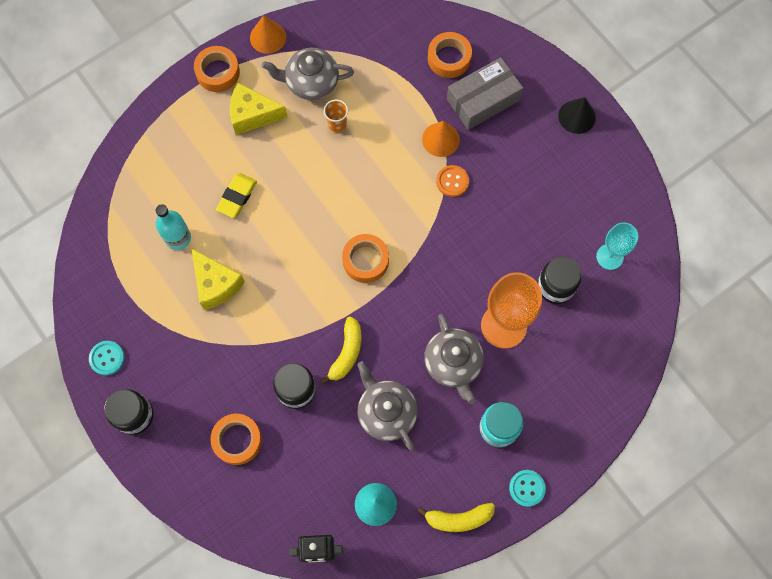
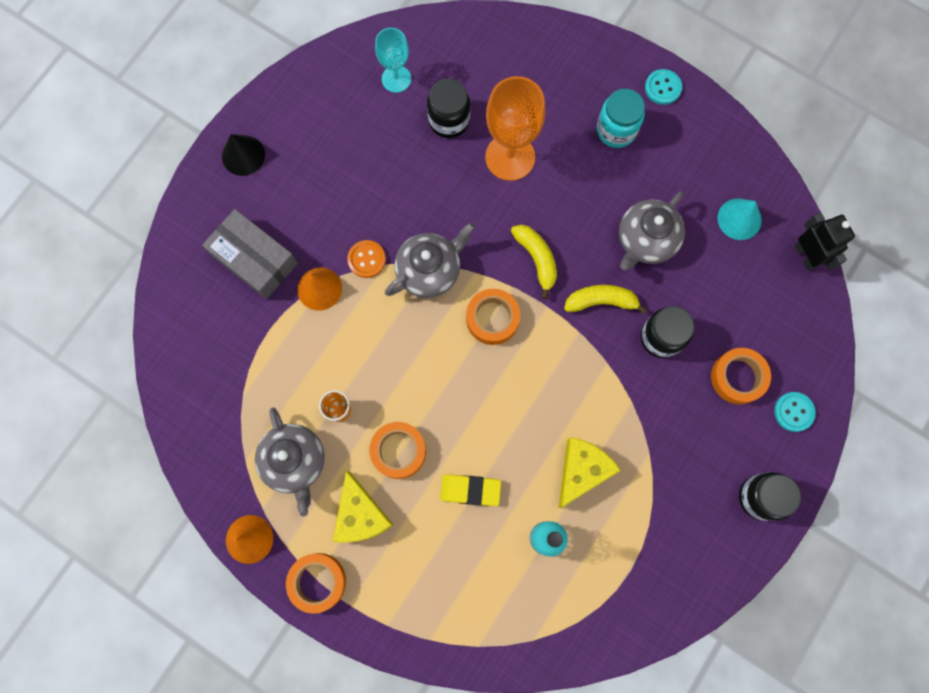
camera: 110 degrees left, 5 degrees up
(107, 358) = (713, 557): turquoise button -> turquoise button (793, 412)
(449, 58) = (212, 313): orange tape -> orange tape (398, 451)
(453, 363) = (569, 193): grey teapot -> grey teapot (430, 270)
(458, 519) = (718, 139): yellow banana -> yellow banana (537, 259)

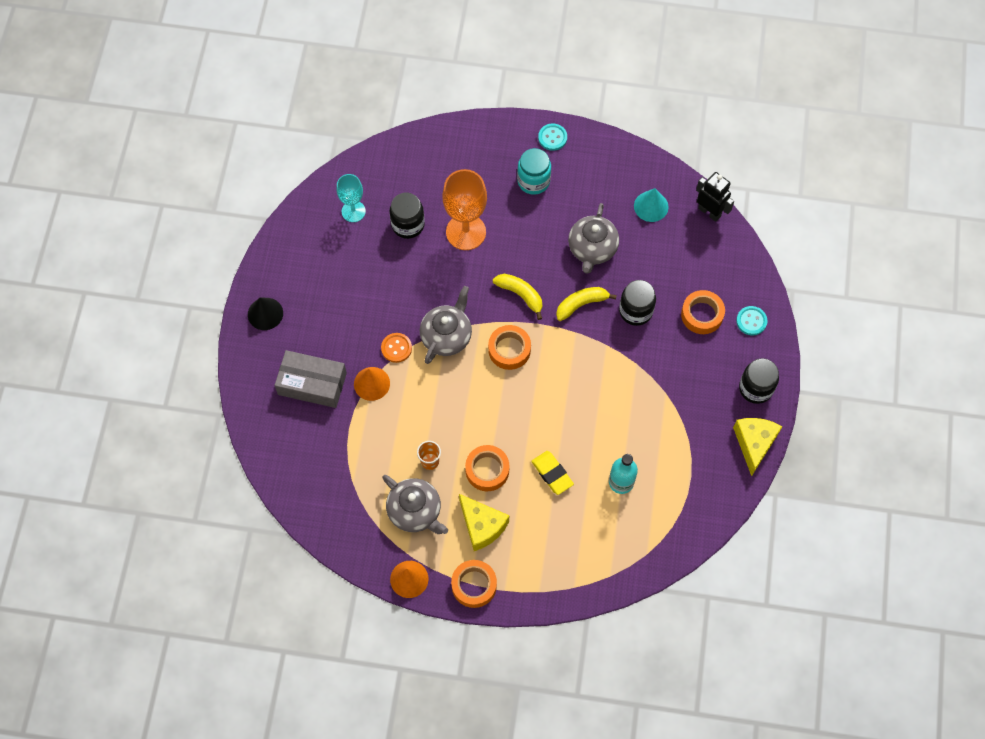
camera: 25 degrees left, 10 degrees down
(470, 490) = (552, 474): yellow eraser -> yellow eraser turned 75 degrees clockwise
(582, 471) = (624, 425): yellow cheese -> yellow cheese (754, 444)

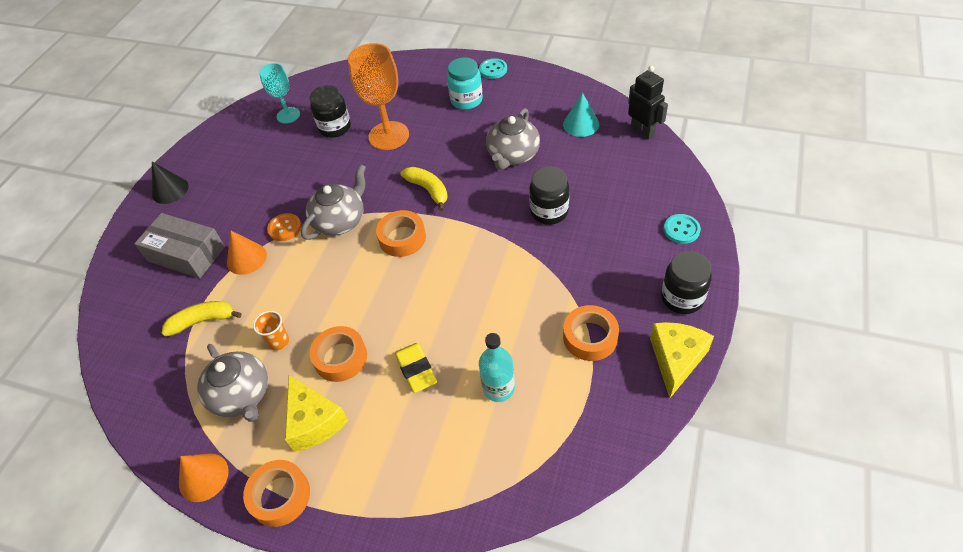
camera: 15 degrees right, 15 degrees down
(581, 304) = (490, 202): yellow banana -> yellow banana (203, 321)
(702, 315) = (624, 220): orange tape -> orange tape (590, 337)

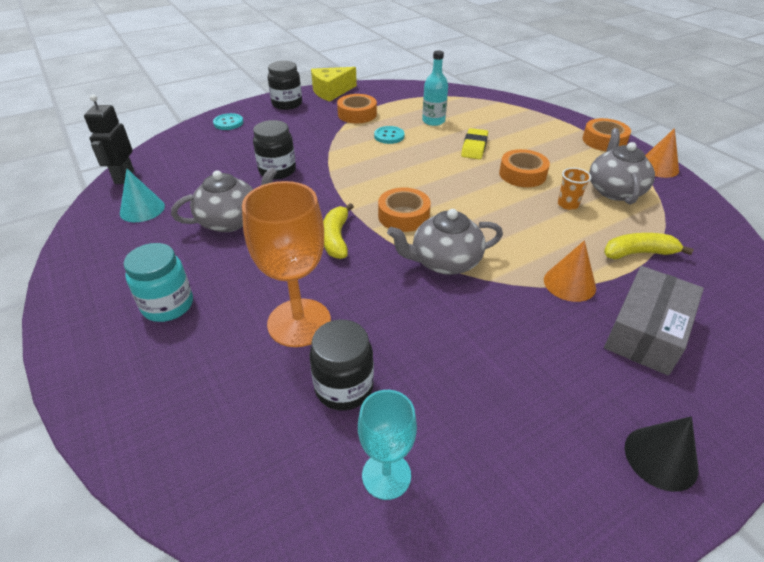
camera: 145 degrees left, 10 degrees down
(186, 254) = (646, 331): grey box -> grey box turned 60 degrees clockwise
(203, 321) = (638, 253): yellow banana -> yellow banana turned 150 degrees clockwise
(284, 228) = (509, 290): orange button -> none
(314, 421) = (563, 156): yellow cheese -> none
(493, 70) = (78, 325): turquoise button -> turquoise button (389, 136)

